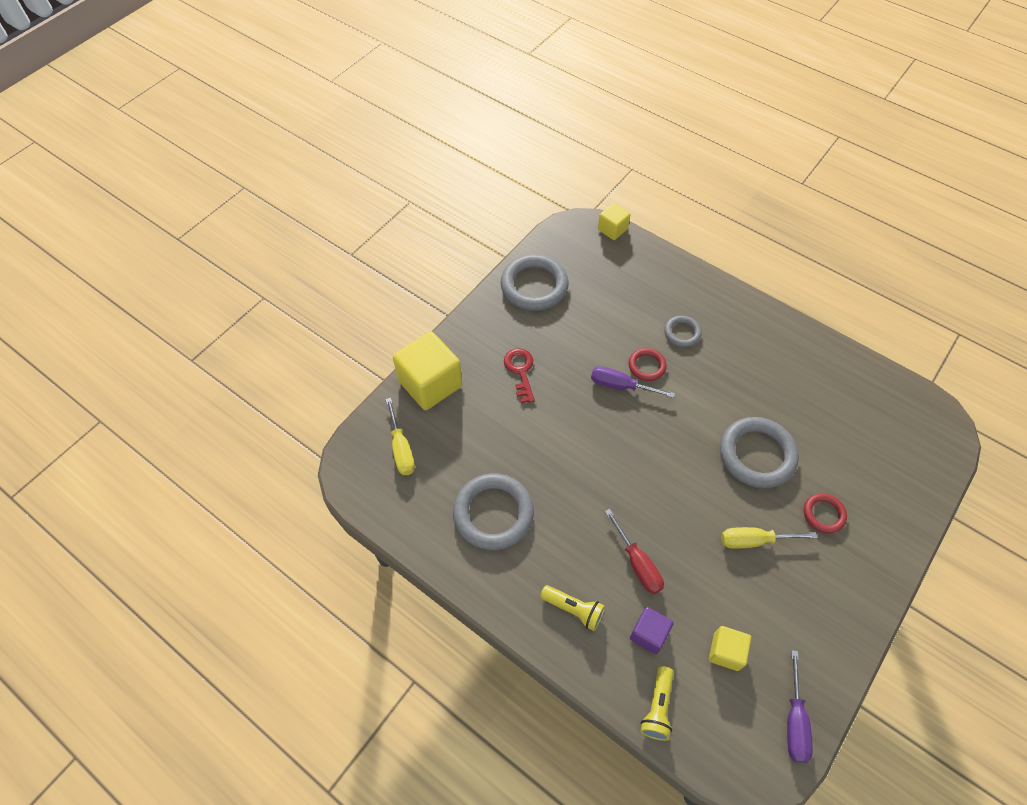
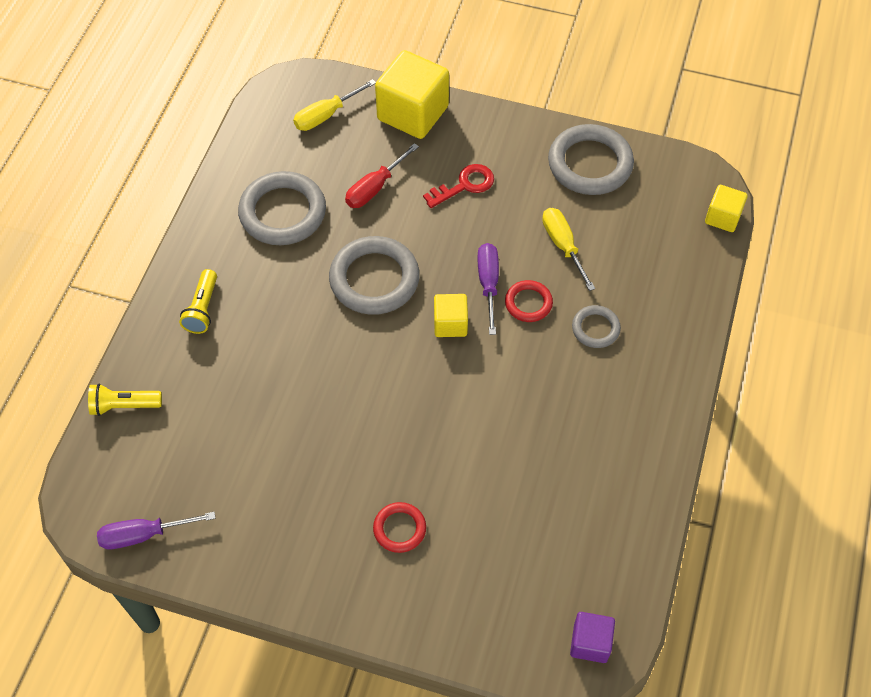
camera: 70 degrees right, 0 degrees up
(637, 563) = (272, 352): red screwdriver -> red screwdriver (375, 188)
(649, 634) = (197, 381): purple cube -> purple cube (590, 643)
(726, 652) = (199, 456): yellow cube -> yellow cube (450, 324)
(754, 540) = (338, 460): yellow screwdriver -> yellow screwdriver (563, 246)
(757, 455) = (453, 443): grey ring -> grey ring (374, 279)

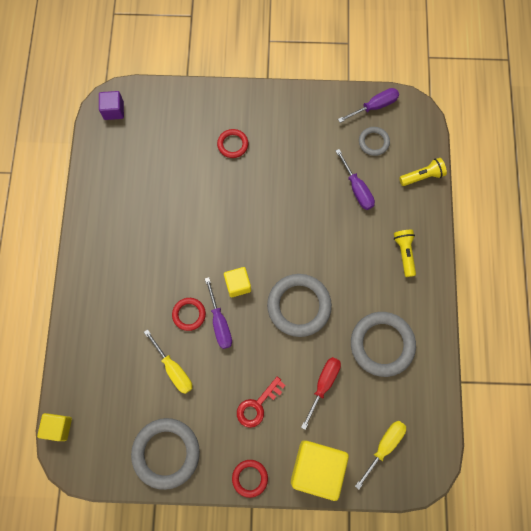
camera: 165 degrees right, 15 degrees up
(230, 412) = (356, 188): none -> purple screwdriver
(494, 121) = (250, 478): none -> red ring
(595, 328) = (140, 306): grey ring -> grey ring (373, 142)

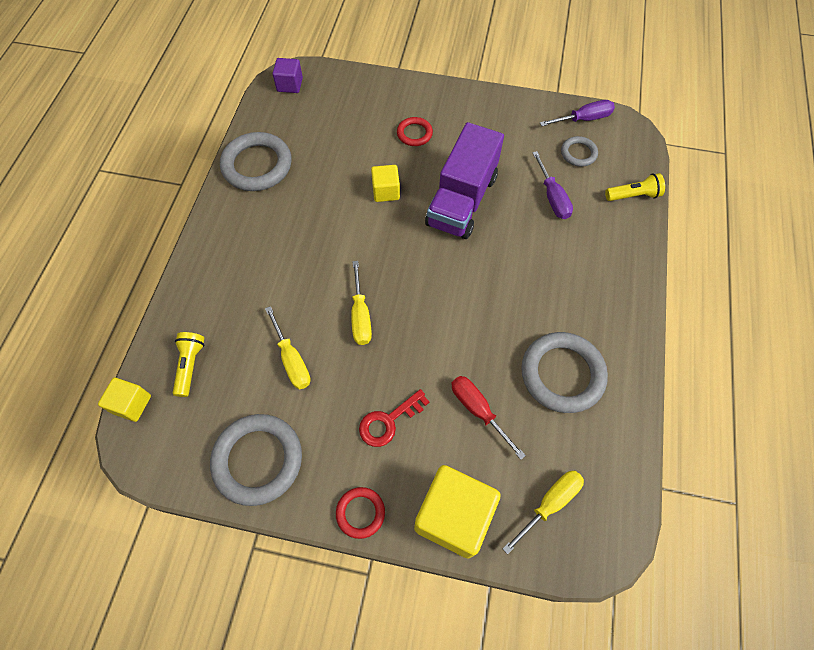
camera: 10 degrees right, 10 degrees down
(189, 314) = (325, 300): red ring -> none
(219, 322) = (360, 315): purple screwdriver -> yellow screwdriver
(238, 284) = (391, 277): yellow cube -> yellow cube (386, 191)
(283, 204) = (462, 200): none -> purple truck
(299, 306) = (462, 312): grey ring -> grey ring (257, 165)
(323, 385) = (478, 410): red screwdriver -> red screwdriver turned 75 degrees counterclockwise
(404, 253) = (602, 274): yellow flashlight -> yellow flashlight (190, 366)

